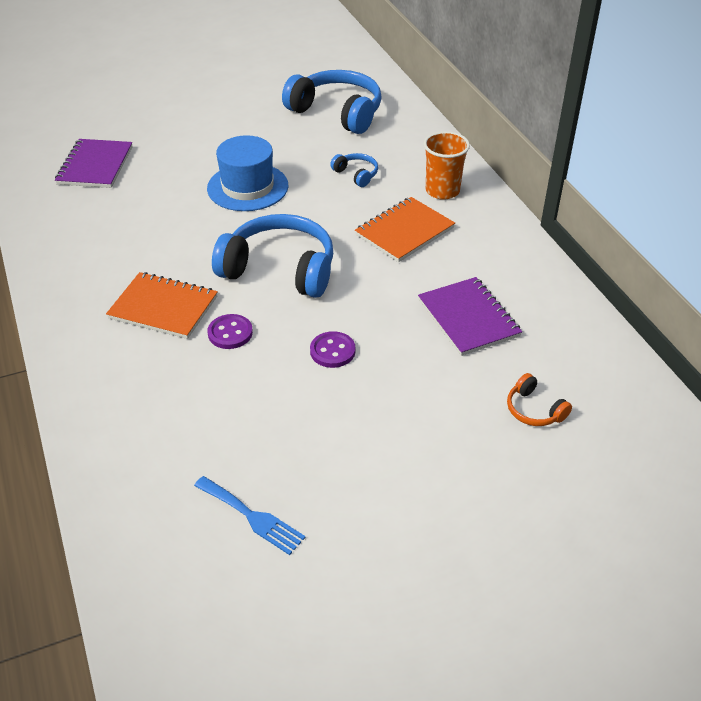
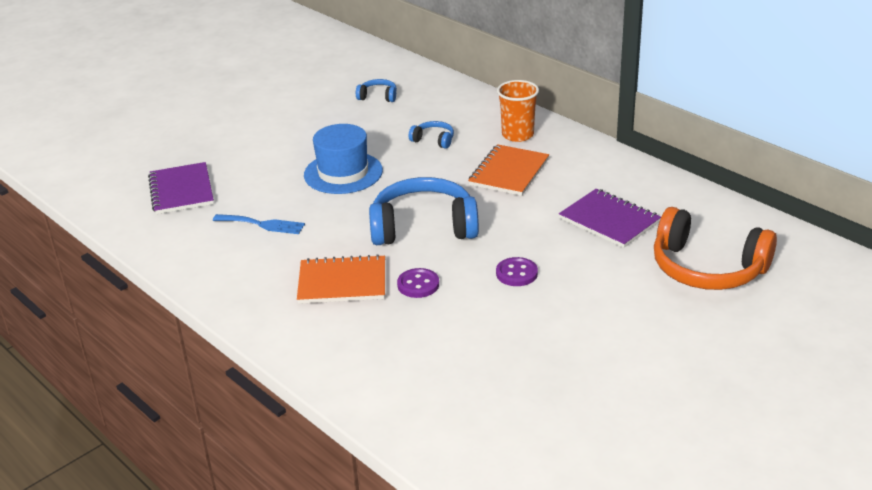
camera: 20 degrees left, 10 degrees down
(252, 517) = (543, 405): blue fork -> blue fork (262, 224)
(337, 112) = (378, 96): blue headphones -> blue headphones, size x0.45
(534, 410) = (707, 268): orange headphones -> orange headphones, size x2.23

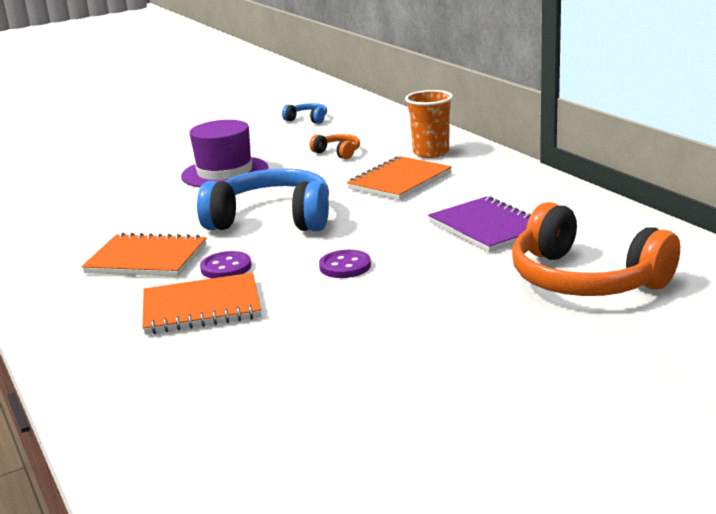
camera: 15 degrees right, 10 degrees down
(181, 190) = (58, 177): purple notebook -> none
(262, 224) = (109, 207): blue fork -> none
(343, 173) = (225, 172): blue hat -> purple hat
(425, 328) = (201, 307): none -> orange notebook
(433, 140) = (338, 153): blue headphones -> orange headphones

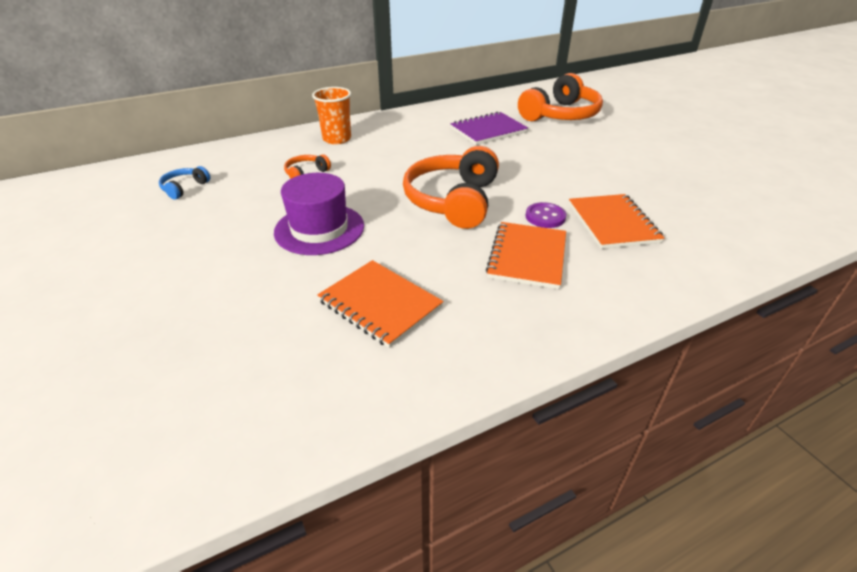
camera: 90 degrees left, 15 degrees up
(272, 219) = (453, 200): blue headphones -> orange headphones
(345, 266) = (543, 173): purple button -> none
(400, 181) = (393, 151): orange notebook -> orange notebook (380, 304)

